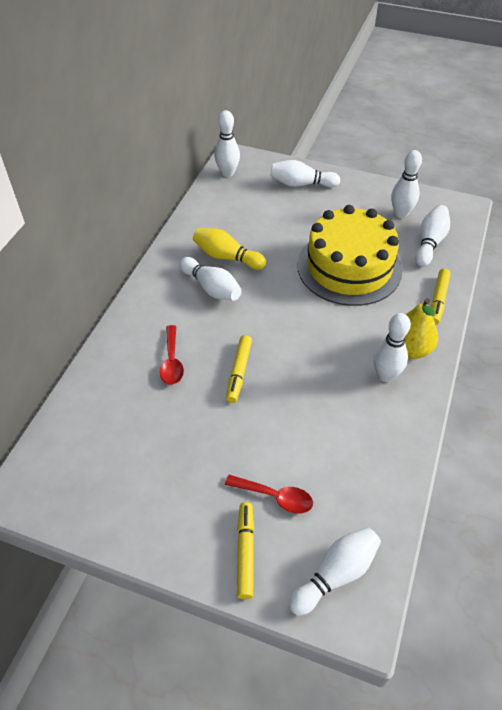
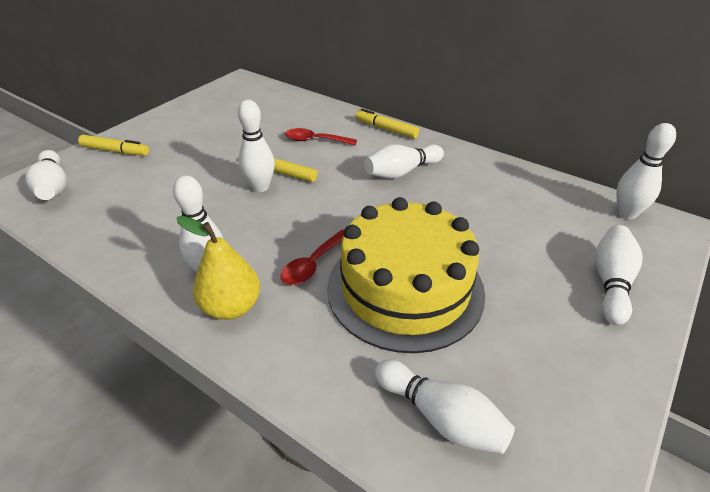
camera: 105 degrees right, 10 degrees down
(227, 257) = (449, 188): yellow bowling pin -> none
(275, 497) = (143, 171): red spoon -> red spoon (312, 264)
(400, 213) = (532, 399): white bowling pin -> white bowling pin (260, 187)
(438, 300) = (300, 374): yellow marker -> yellow marker (386, 129)

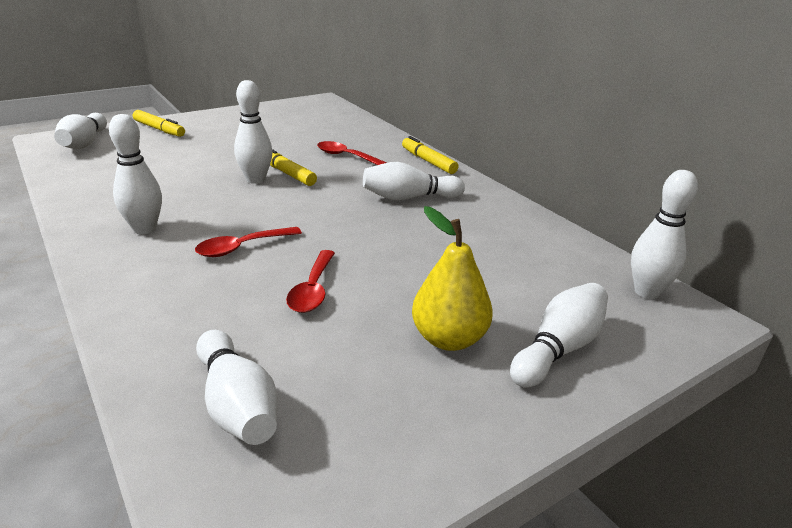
camera: 20 degrees right, 10 degrees down
(231, 307) = (135, 259): yellow pear -> yellow pear (448, 339)
(405, 288) = (313, 290): yellow cake -> red spoon

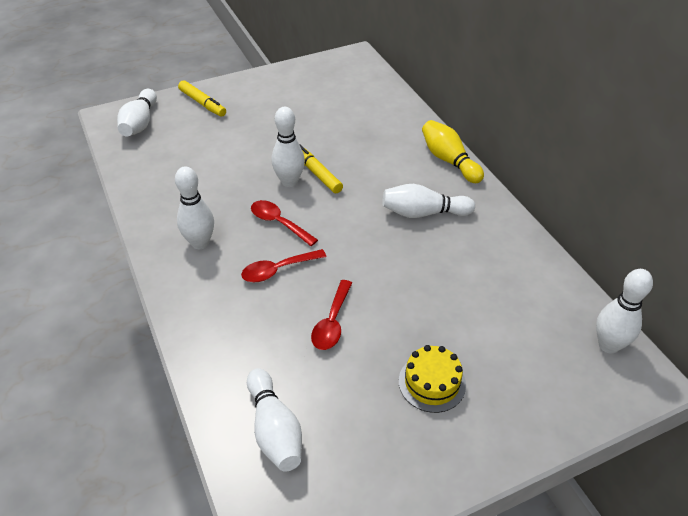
camera: 10 degrees right, 15 degrees up
(345, 156) = (371, 150): red spoon -> red spoon (278, 223)
(428, 161) = (449, 160): yellow marker -> yellow bowling pin
(448, 339) = (432, 383): yellow pear -> yellow cake
(558, 349) = (516, 400): white bowling pin -> none

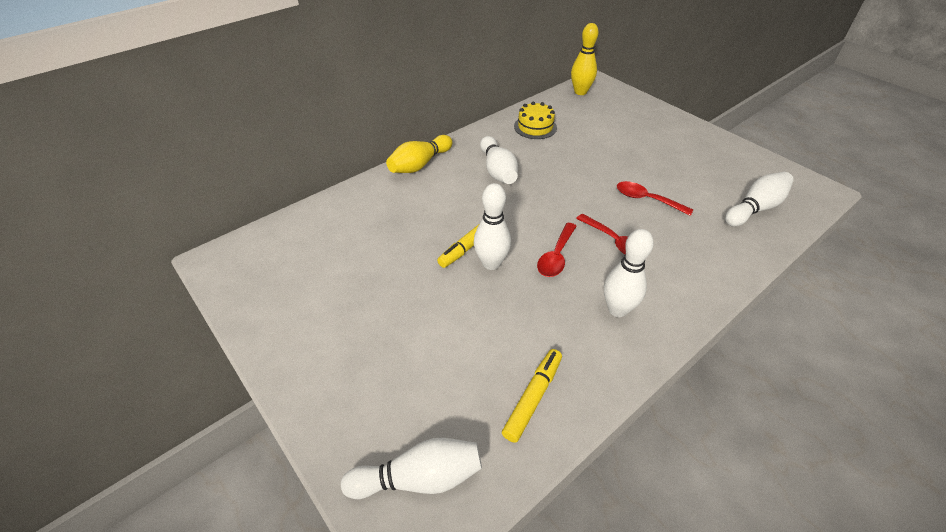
camera: 105 degrees left, 0 degrees up
(202, 103) = (349, 404): yellow marker -> yellow marker (532, 398)
(332, 322) = (646, 199): red spoon -> red spoon turned 150 degrees counterclockwise
(432, 383) = (660, 149): yellow cake -> yellow cake (535, 127)
(608, 345) = (580, 92): white bowling pin -> yellow bowling pin

